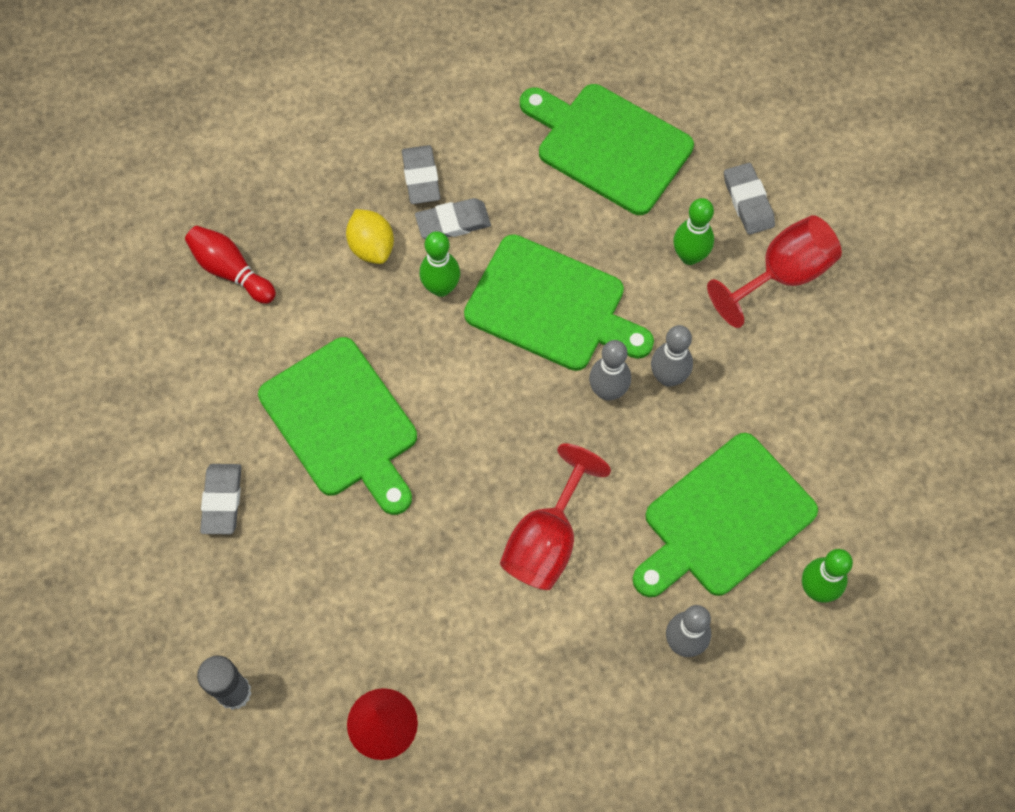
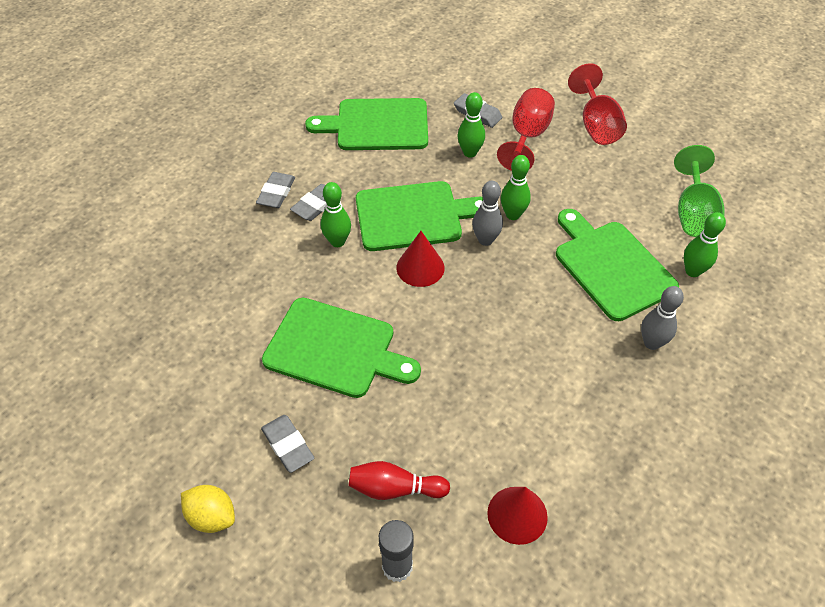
camera: 35 degrees left, 15 degrees down
(231, 271) = (186, 305): red bowling pin -> red bowling pin (395, 488)
(371, 247) = (274, 243): yellow lemon -> yellow lemon (212, 516)
(421, 177) = (276, 193): grey eraser -> grey eraser turned 60 degrees clockwise
(506, 380) = (420, 267): none -> red cone
(546, 540) = (522, 338): red goblet -> red goblet (596, 125)
(668, 377) = (513, 215): grey bowling pin -> green bowling pin
(724, 519) = (611, 266): green cutting board -> green cutting board turned 135 degrees clockwise
(892, 515) = (693, 213): none -> green goblet

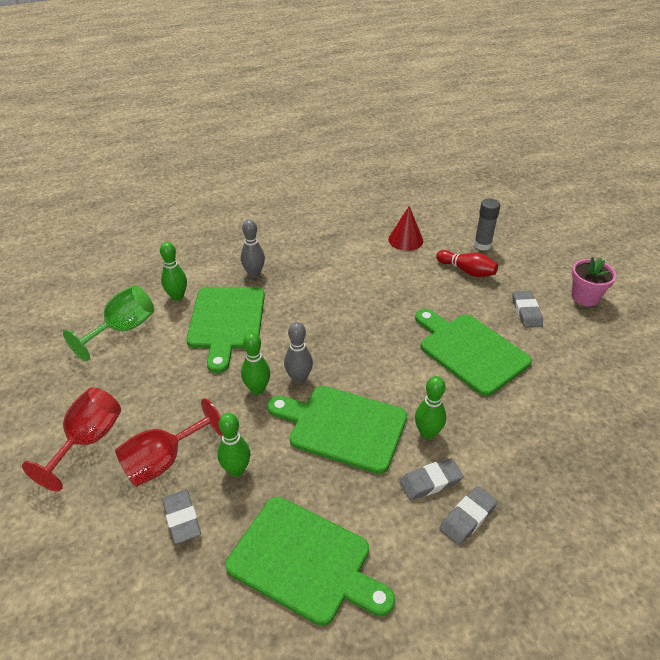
camera: 150 degrees left, 10 degrees down
(212, 516) = (585, 297): yellow lemon -> pink flower pot
(420, 267) = (369, 380): red cone -> none

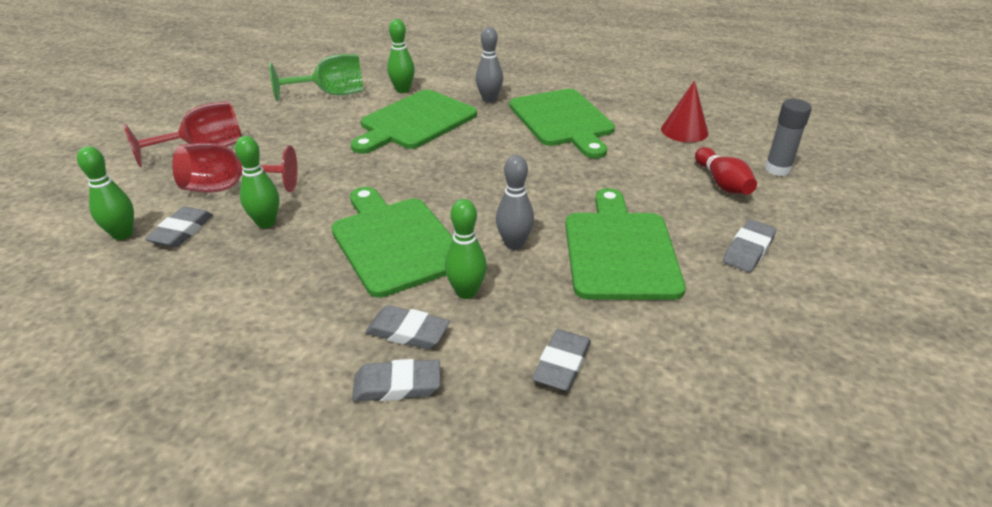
camera: 40 degrees right, 5 degrees down
(257, 389) = (367, 178): green bowling pin -> green bowling pin (122, 234)
(299, 379) = (412, 188): grey bowling pin -> grey bowling pin (514, 244)
(305, 561) = (213, 317): green cutting board -> green cutting board (563, 120)
(525, 443) = (561, 364): none -> grey eraser
(585, 297) = (860, 274): pink flower pot -> none

